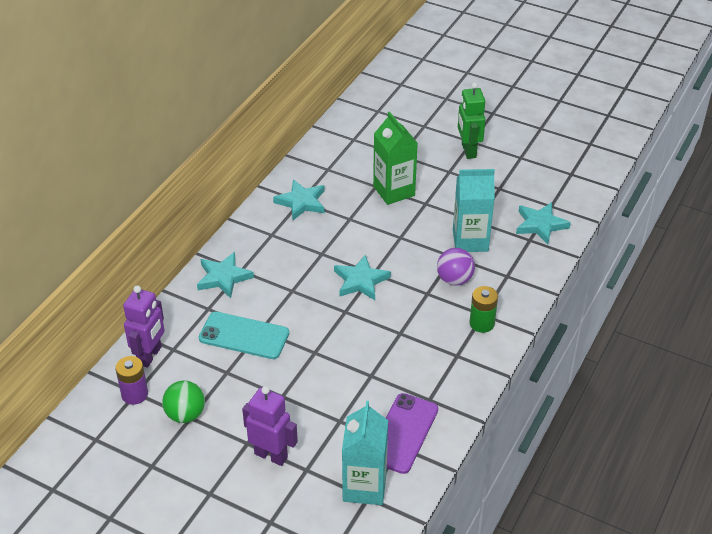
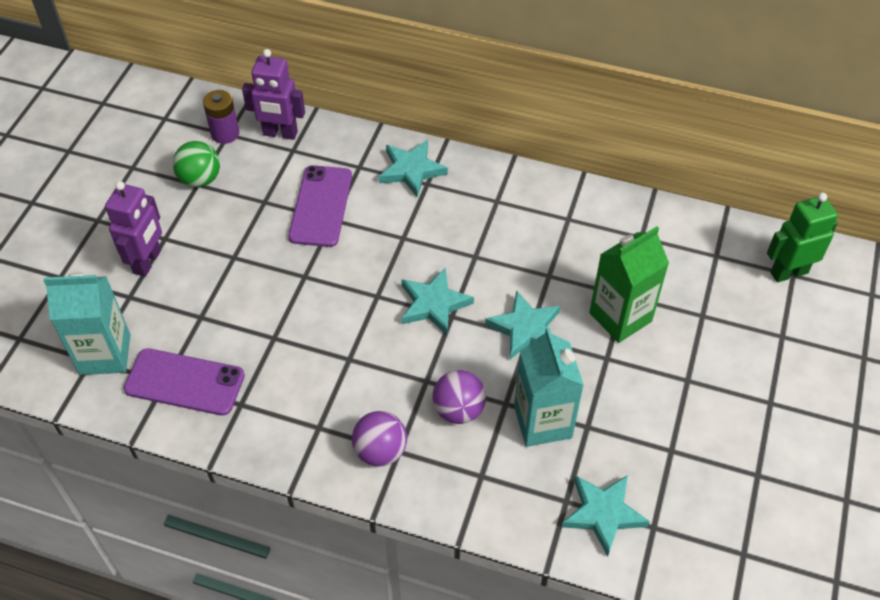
camera: 80 degrees right, 10 degrees up
(244, 336) = (321, 206): turquoise phone -> purple phone
(301, 202) = (565, 220): turquoise star -> turquoise star (525, 328)
(468, 151) = (745, 400): green robot -> green robot (788, 272)
(482, 323) = (380, 451): green battery -> purple ball

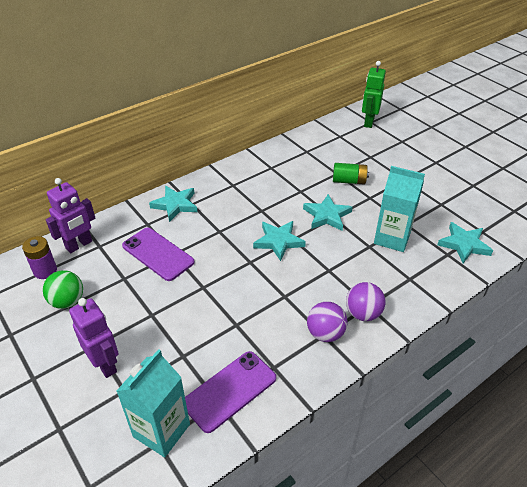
camera: 55 degrees left, 10 degrees down
(458, 410) = (359, 266): purple ball -> purple ball (325, 333)
(620, 317) = (349, 181): green carton -> green battery

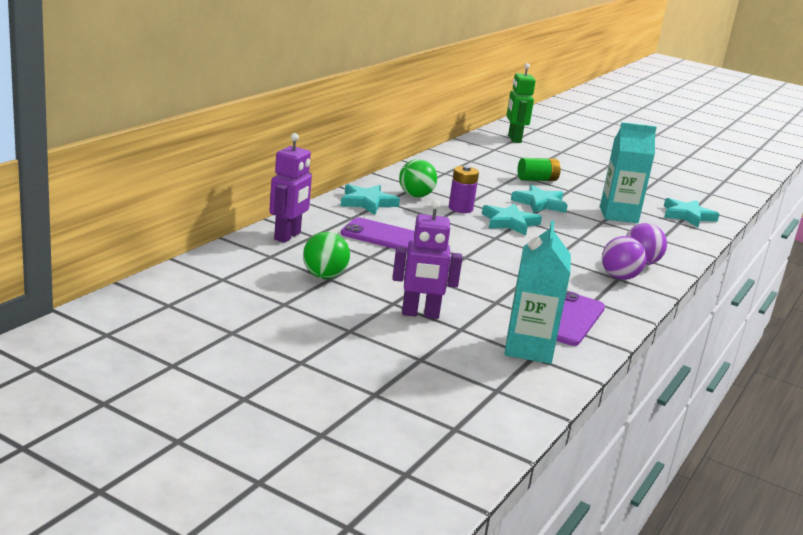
camera: 25 degrees left, 20 degrees down
(45, 271) = (269, 257): purple battery -> purple battery (460, 208)
(105, 364) = (420, 314): purple robot -> purple robot turned 150 degrees clockwise
(222, 198) = (415, 196): none -> green ball

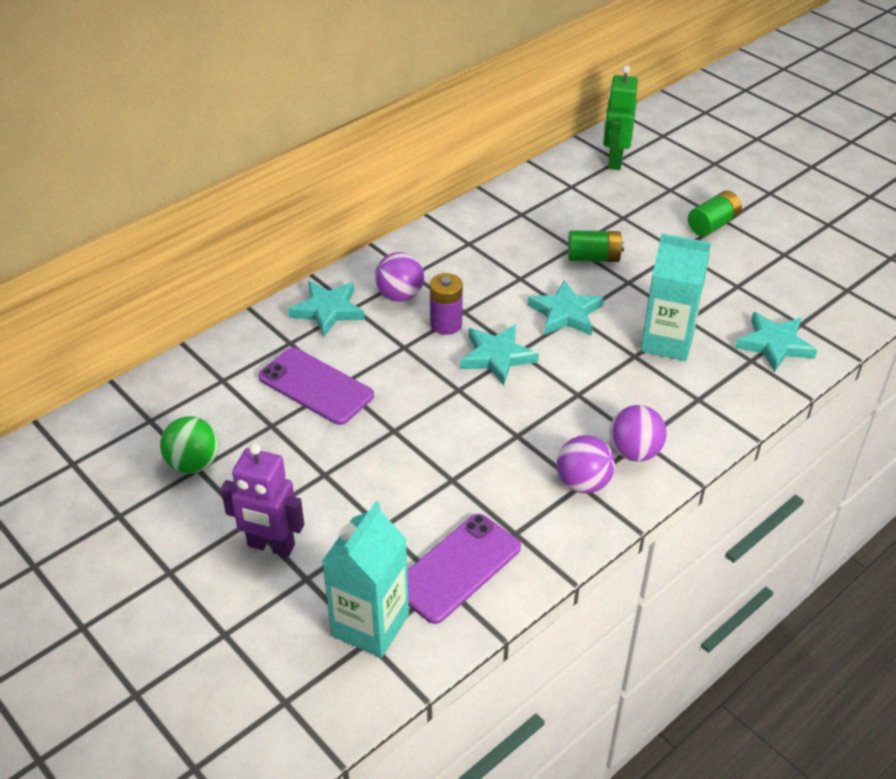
camera: 20 degrees right, 20 degrees up
(288, 236) = (190, 381): purple robot -> none
(415, 196) = (400, 295): green ball -> purple ball
(602, 166) = (712, 224): none -> green battery

